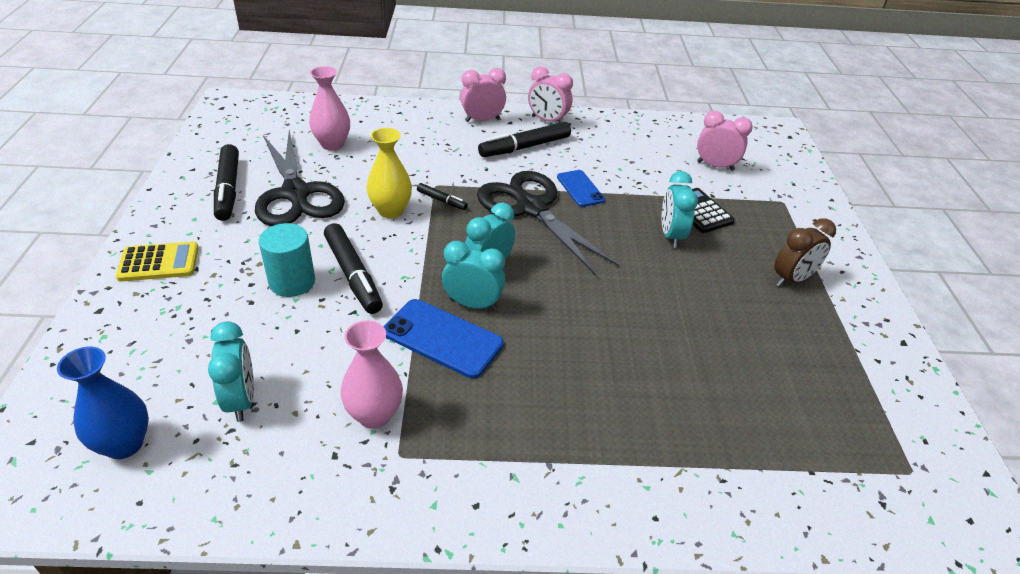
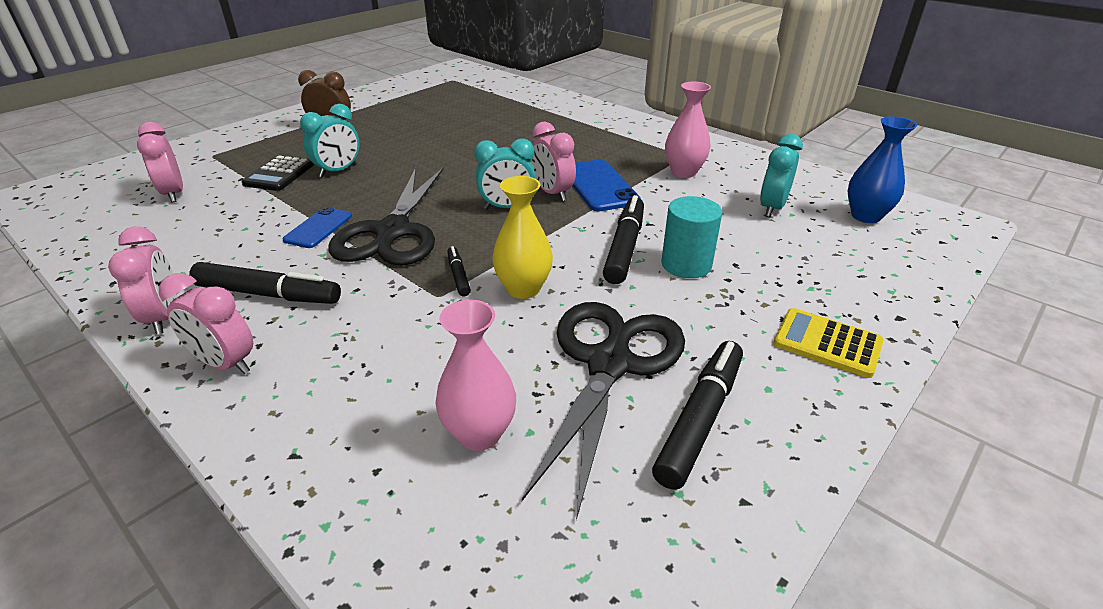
camera: 135 degrees left, 5 degrees down
(472, 304) = (552, 193): turquoise clock -> pink clock

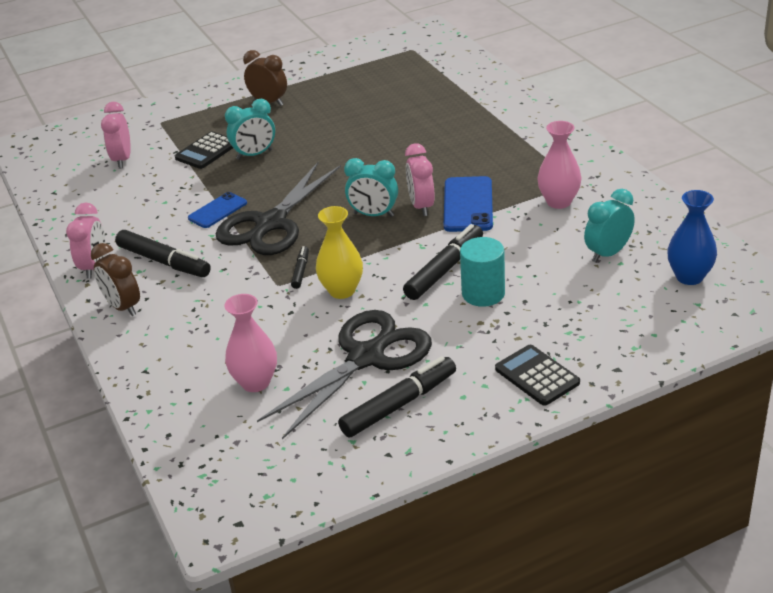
camera: 25 degrees right, 0 degrees up
(225, 364) = (123, 307): pink clock -> brown clock
(827, 343) = (537, 376): yellow calculator -> black calculator

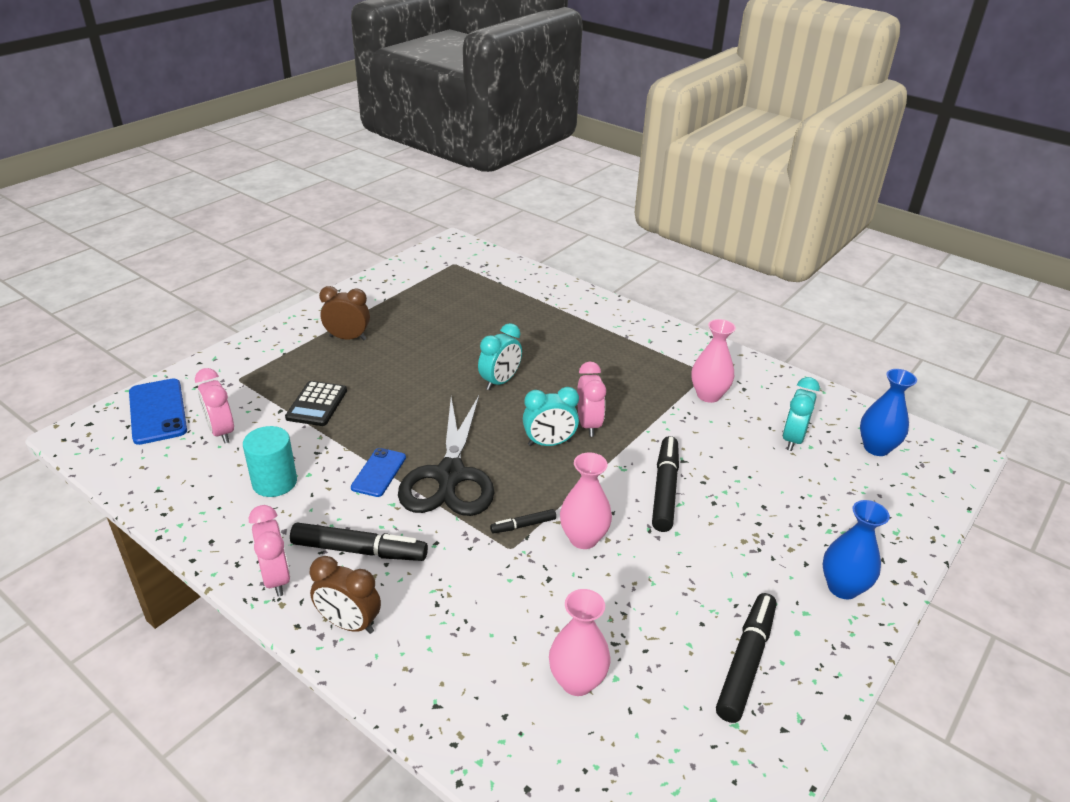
camera: 30 degrees left, 0 degrees up
(254, 154) = (374, 399): turquoise clock -> turquoise clock (500, 382)
(301, 271) = (523, 525): black marker -> black marker turned 90 degrees counterclockwise
(342, 291) = (583, 538): yellow vase -> pink vase
(366, 357) = (669, 612): black scissors -> none
(421, 206) = (588, 424): pink clock -> pink clock turned 150 degrees counterclockwise
(468, 205) = (631, 414): blue phone -> blue phone (158, 411)
(483, 293) = (721, 508): turquoise cylinder -> turquoise cylinder (274, 482)
(537, 376) = (842, 587): black calculator -> blue vase

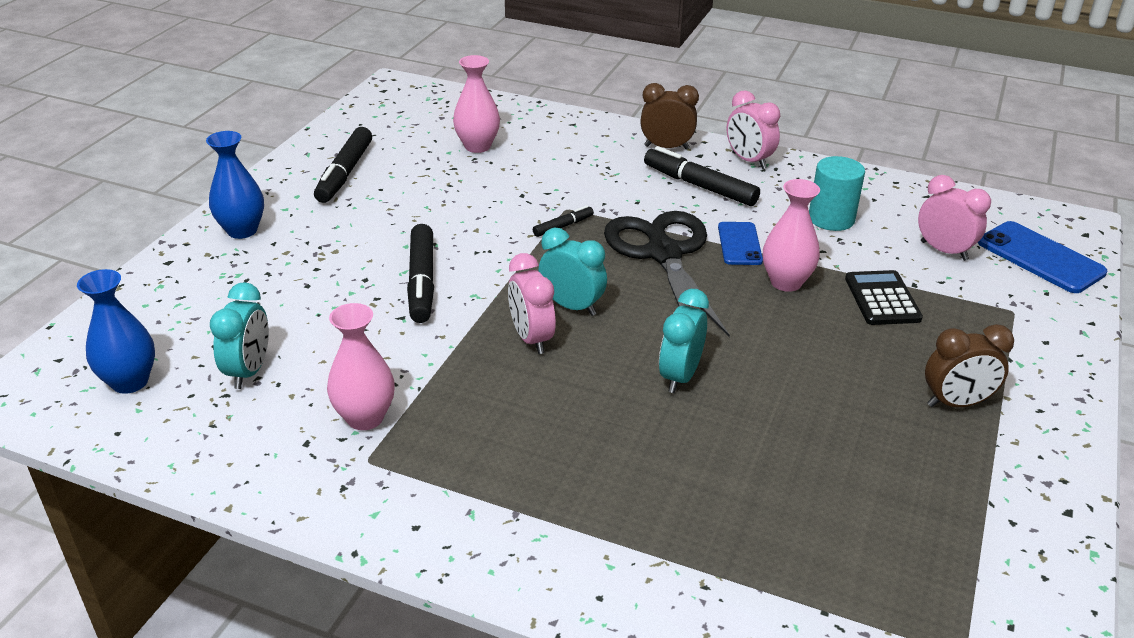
camera: 165 degrees right, 0 degrees up
(359, 550) = (699, 186): black marker -> black marker turned 45 degrees clockwise
(549, 443) = (572, 306): turquoise clock -> turquoise clock turned 60 degrees clockwise
(583, 538) = (500, 226): pink vase -> pink vase (786, 282)

